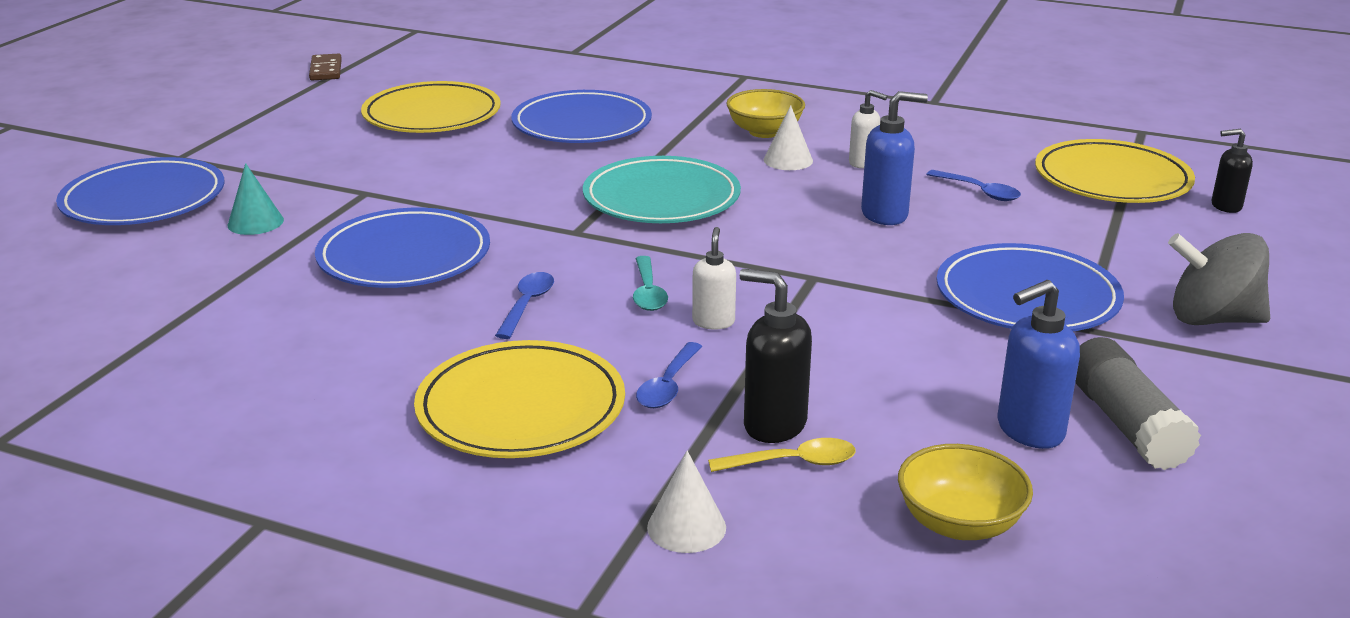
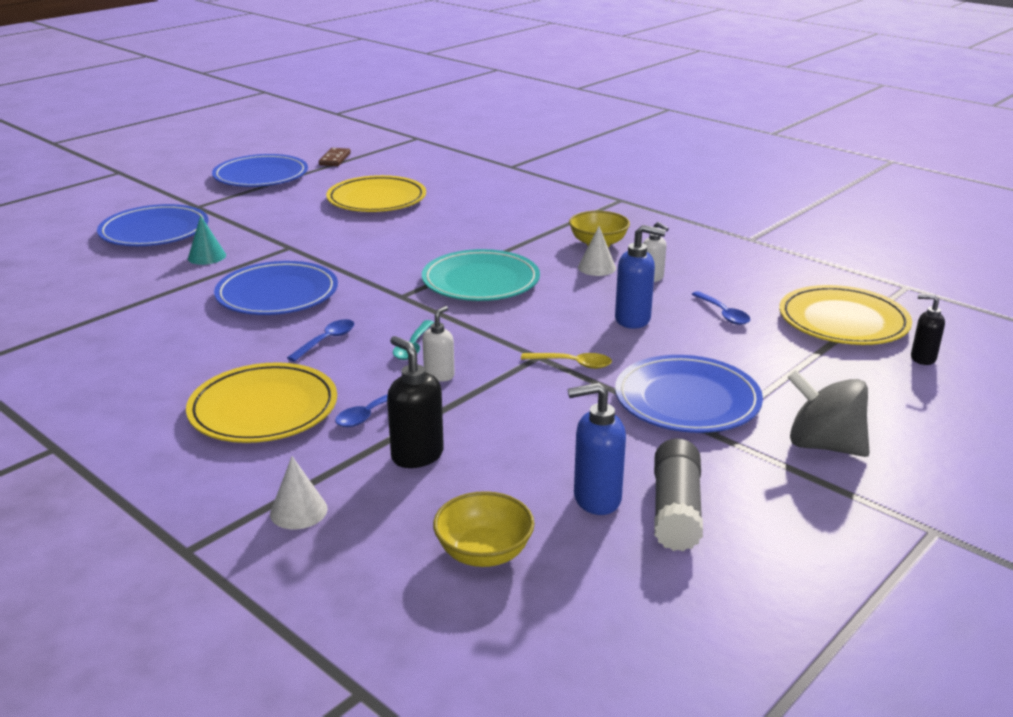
camera: 20 degrees right, 0 degrees up
(582, 124) = (471, 220): blue plate -> blue plate (261, 176)
(792, 462) = (406, 484): yellow spoon -> yellow spoon (572, 364)

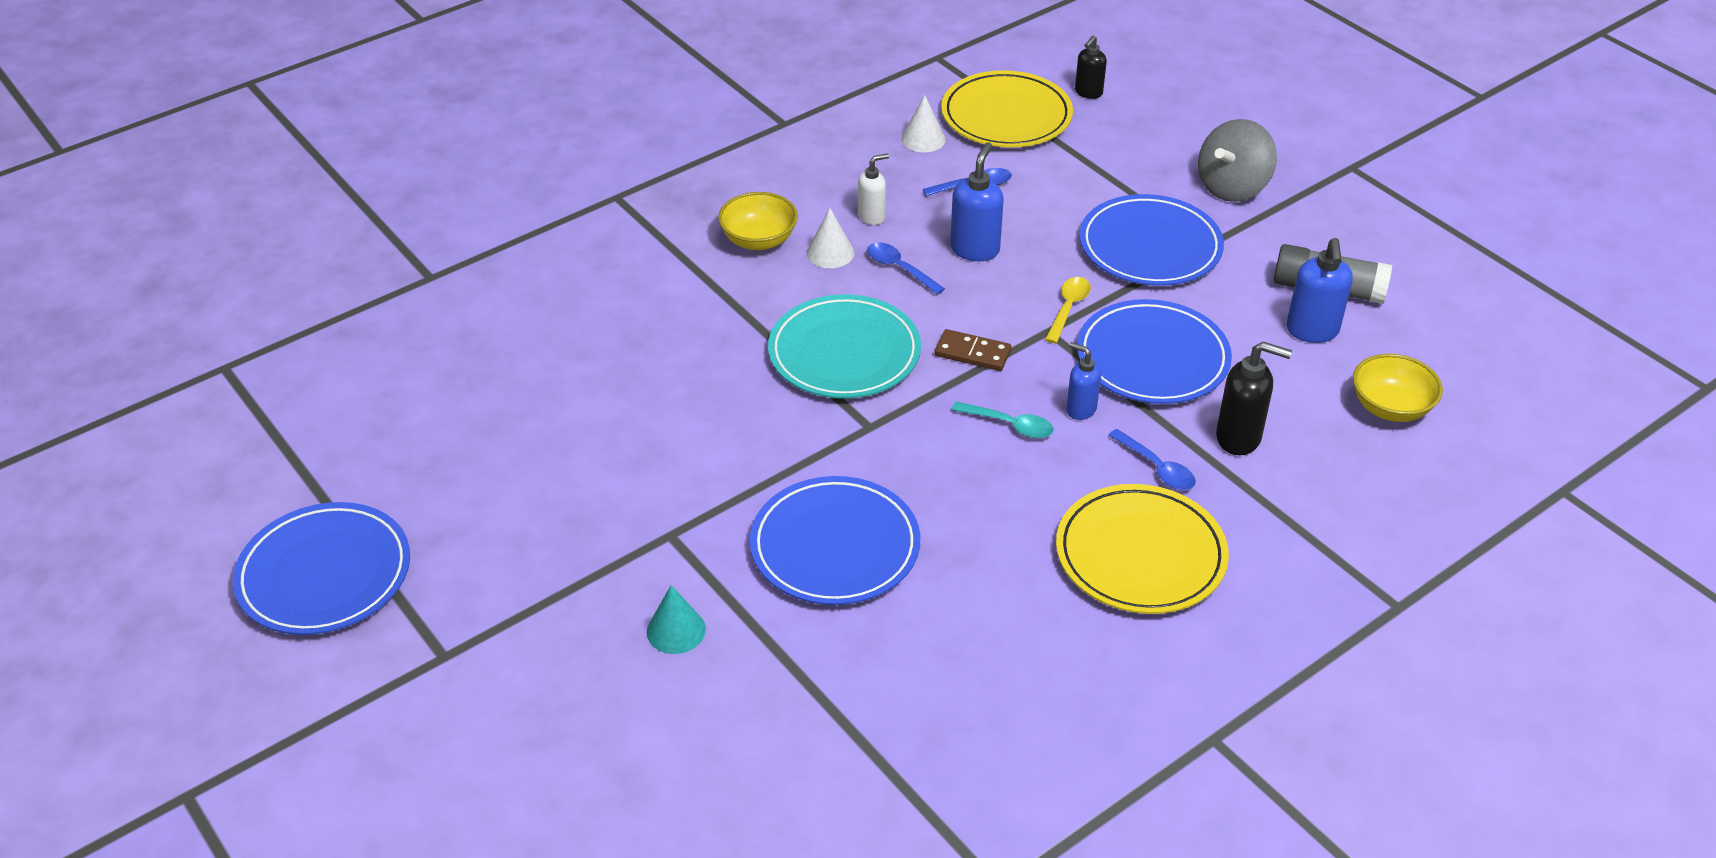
camera: 80 degrees left, 15 degrees up
(154, 231) = (543, 706): blue plate -> blue plate (1152, 358)
(298, 511) = (1333, 525): white cone -> white cone (923, 139)
(326, 341) = (981, 499): blue spoon -> blue spoon (899, 269)
(334, 159) = (283, 476): brown domino -> brown domino (972, 353)
(376, 199) = (510, 432): yellow plate -> none
(417, 455) = (1239, 438): black soap dispenser -> black soap dispenser turned 135 degrees counterclockwise
(439, 375) = (1080, 409): white soap dispenser -> blue soap dispenser

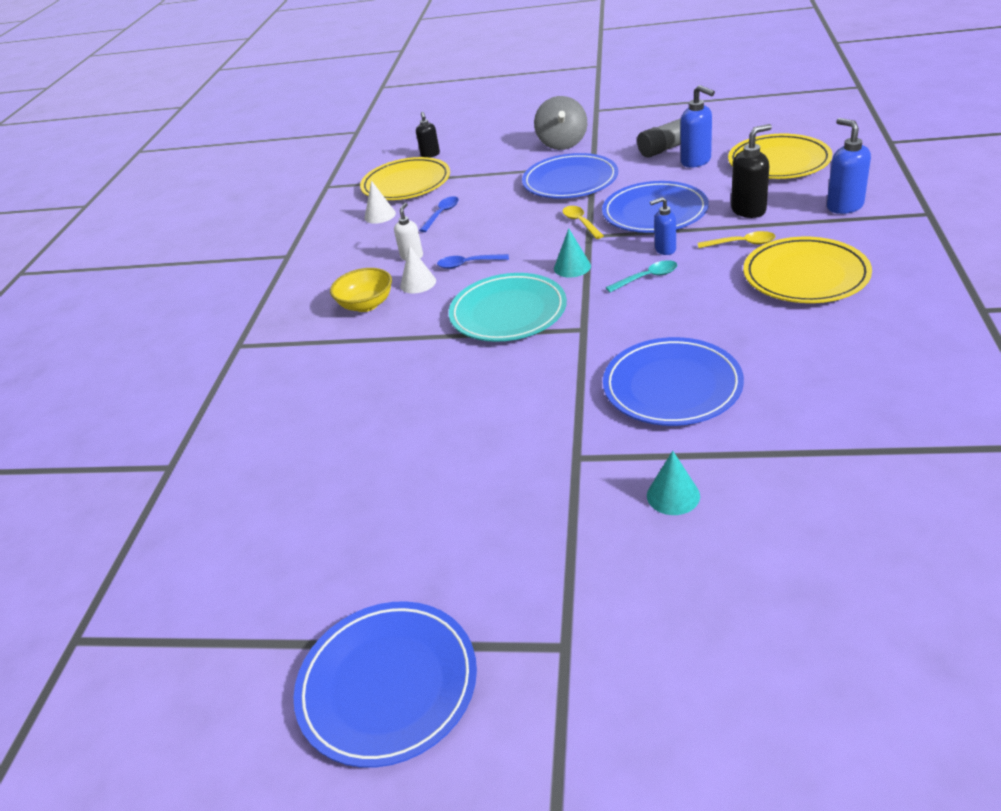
camera: 40 degrees left, 5 degrees down
(972, 353) = (572, 267): brown domino -> turquoise cone
(975, 249) = (491, 233): blue soap dispenser -> blue soap dispenser (844, 206)
(1157, 468) = (741, 243): blue spoon -> yellow spoon
(1390, 408) = (778, 162): yellow bowl -> yellow plate

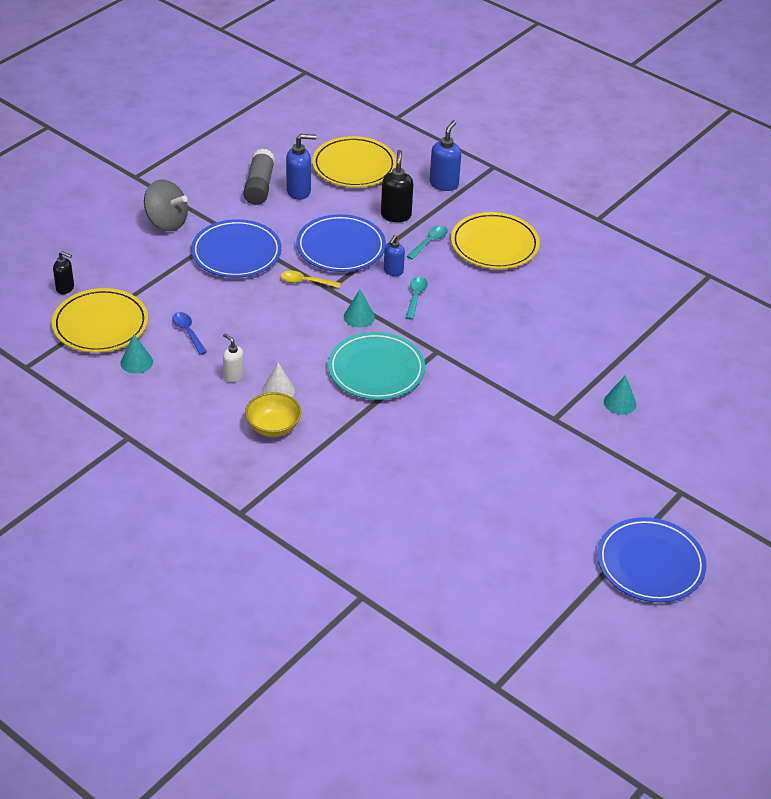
camera: 65 degrees left, 5 degrees up
(380, 215) = (136, 362): white cone -> turquoise cone
(468, 264) = (286, 356): blue spoon -> none
(672, 386) = (535, 352): blue plate -> none
(741, 243) = (429, 242): yellow spoon -> turquoise spoon
(844, 206) = (444, 184): blue soap dispenser -> blue soap dispenser turned 105 degrees clockwise

